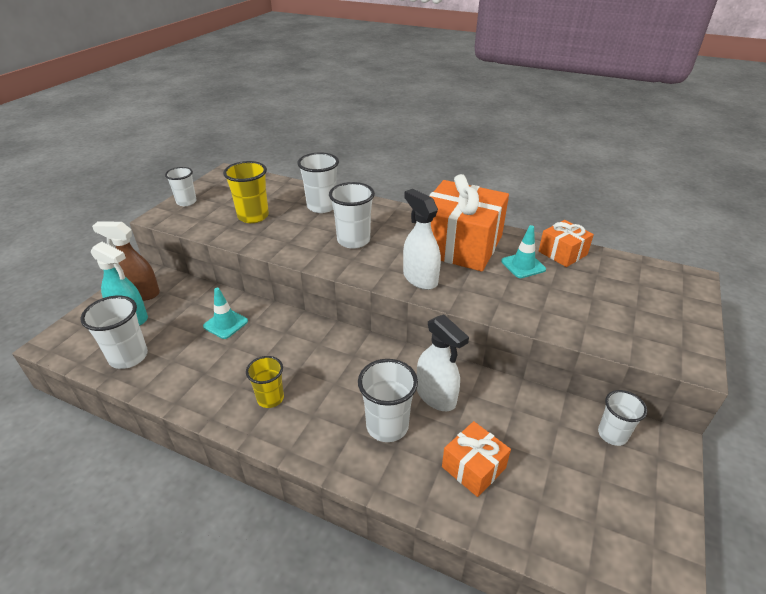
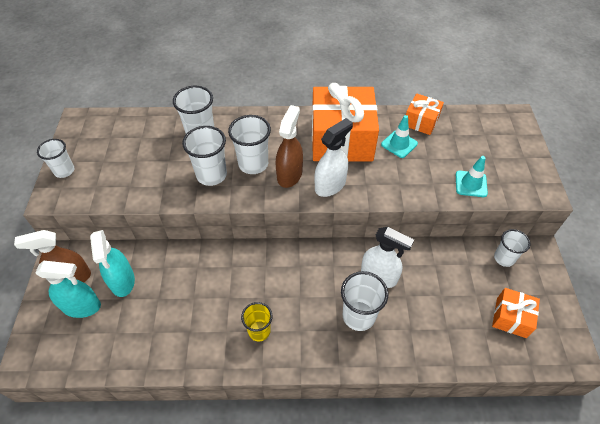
camera: 25 degrees left, 15 degrees up
(128, 357) = (111, 345): white cup -> white cup (211, 175)
(179, 310) = (122, 281): none -> turquoise spray bottle
(225, 324) = (175, 278): turquoise traffic cone -> turquoise traffic cone (471, 184)
(253, 216) = (144, 166): yellow cup -> none
(383, 258) = (289, 175): none -> brown spray bottle
(420, 278) = (330, 185): white spray bottle -> white spray bottle turned 105 degrees clockwise
(473, 467) = (432, 322): orange gift -> orange gift (511, 317)

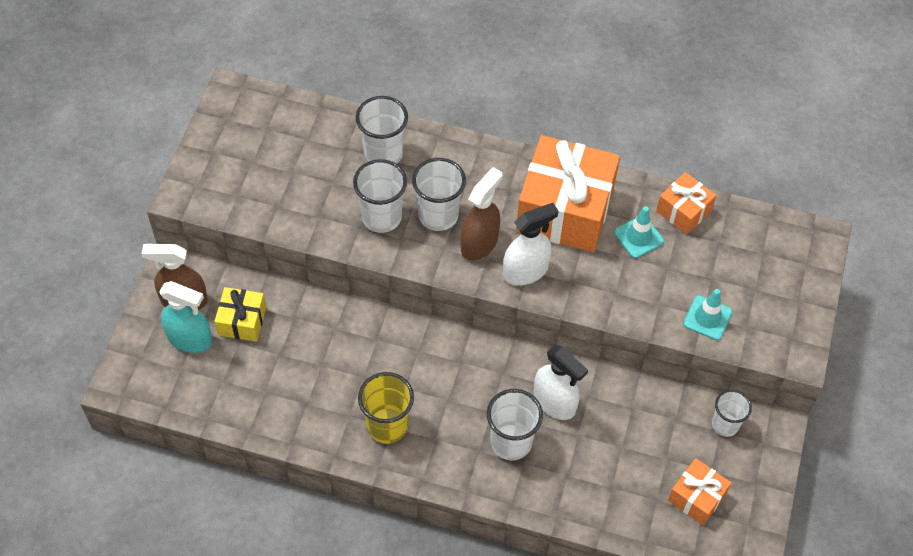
camera: 15 degrees right, 5 degrees up
(64, 171) = (203, 163): white cup -> none
(122, 281) = (242, 321): turquoise spray bottle -> yellow gift
(259, 331) = (387, 426): yellow cup -> yellow cup, size x1.50

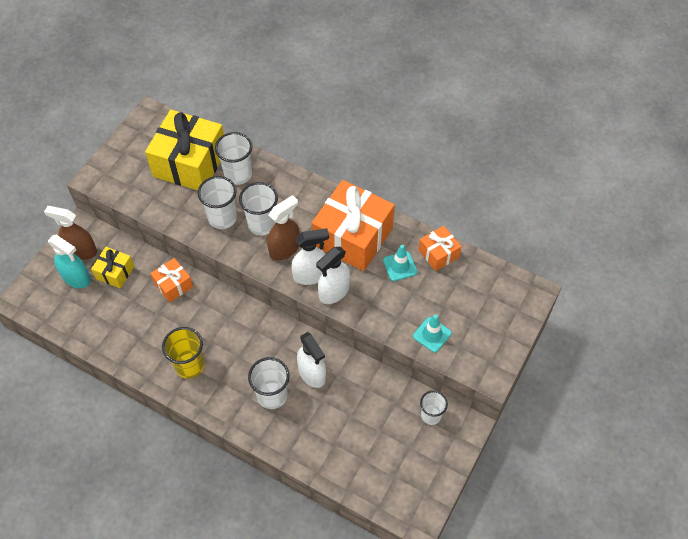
camera: 15 degrees right, 0 degrees up
(311, 150) = (190, 163): none -> yellow gift
(563, 287) = (334, 292): none -> white spray bottle
(696, 497) = (393, 464): orange gift -> orange gift (173, 285)

